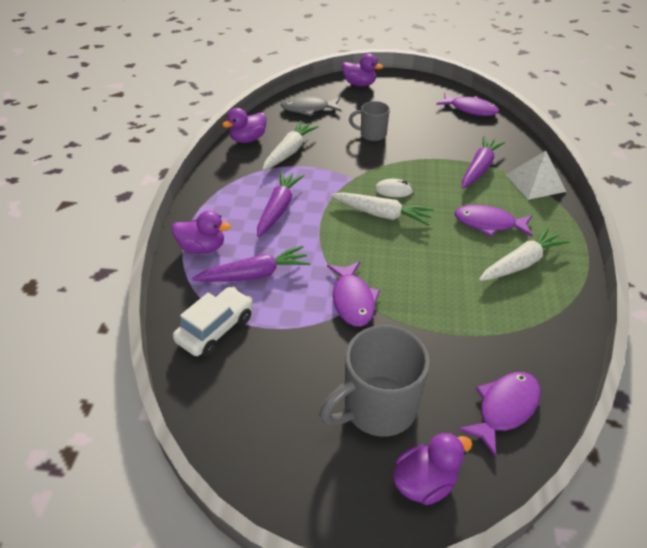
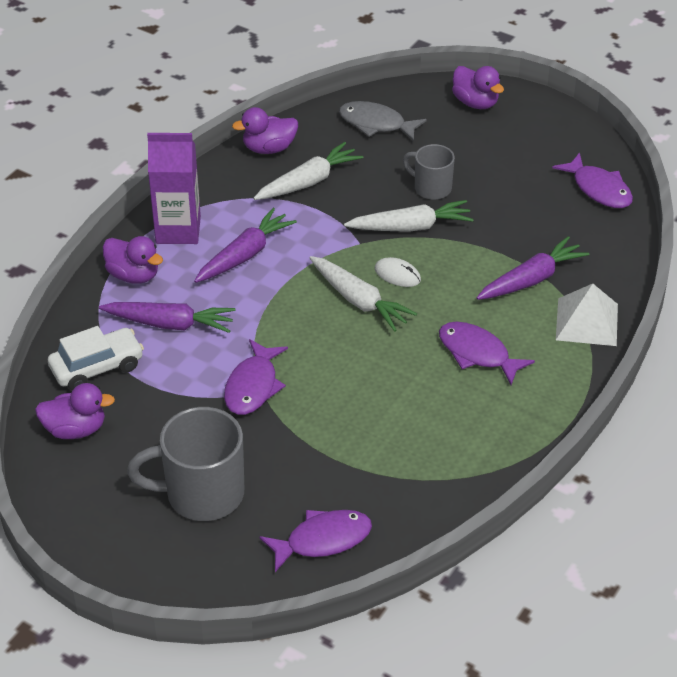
camera: 25 degrees right, 0 degrees up
(217, 206) = (178, 230): none -> purple carton
(425, 482) = (199, 567): purple duck -> purple duck (75, 429)
(521, 263) = (473, 411): white carrot -> white carrot (411, 227)

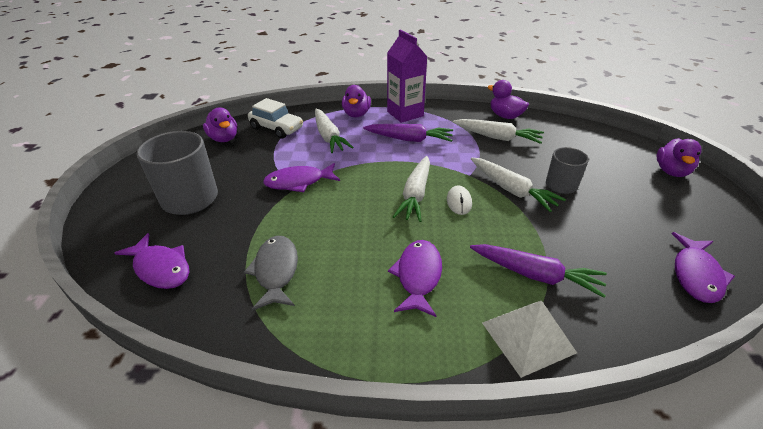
camera: 60 degrees right, 5 degrees down
(170, 324) = (329, 137): purple carrot -> white carrot
(376, 124) = (583, 141): grey fish -> grey fish (276, 271)

